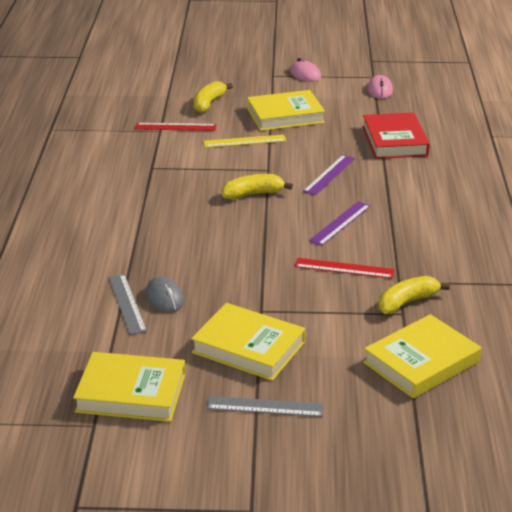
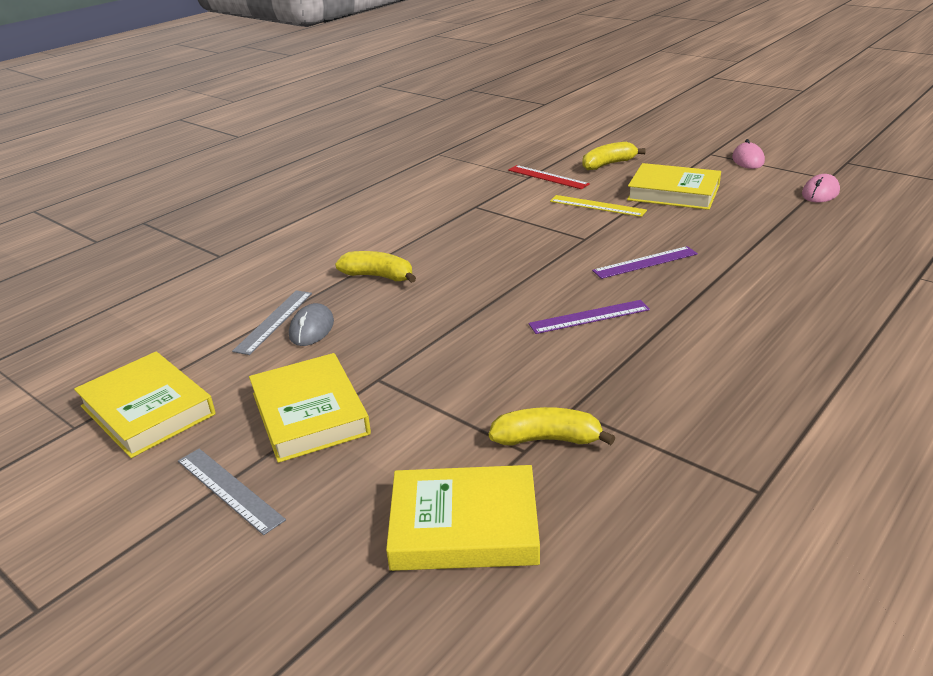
camera: 40 degrees right, 0 degrees up
(253, 194) = (536, 258): yellow banana -> yellow banana (378, 276)
(344, 268) = (527, 368): red ruler -> none
(394, 141) = (772, 249): red book -> none

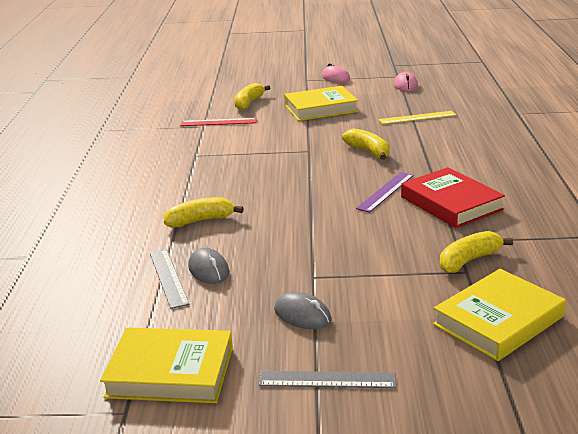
camera: 40 degrees left, 5 degrees down
(310, 413) = (302, 315): yellow book -> grey mouse
(597, 206) = (284, 130): yellow ruler -> yellow ruler (417, 117)
(638, 361) = (451, 203): none -> red book
(645, 262) = (368, 152): purple ruler -> yellow banana

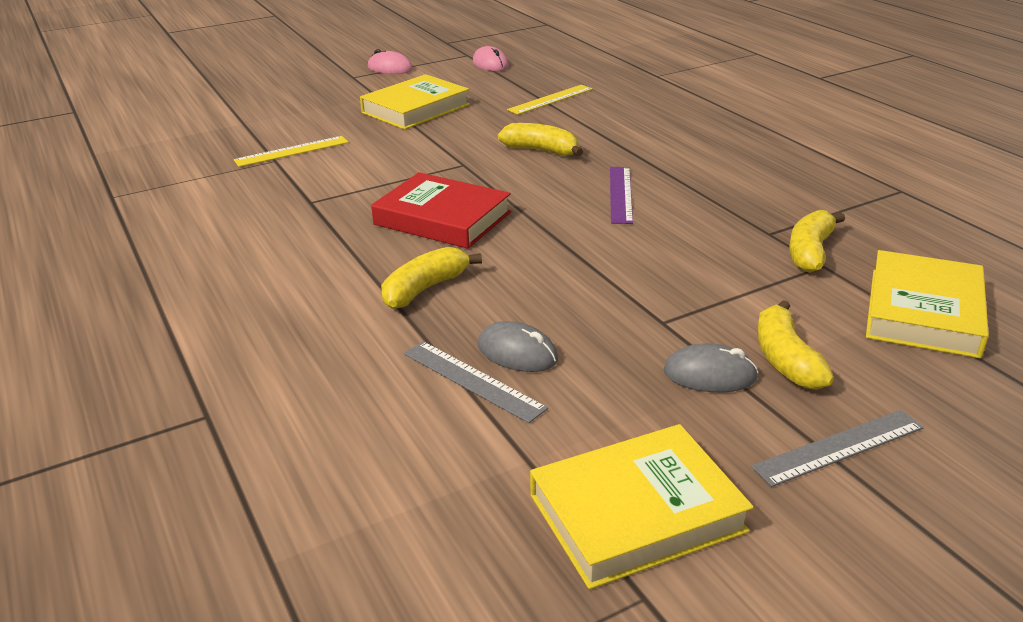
camera: 30 degrees left, 5 degrees up
(218, 122) = (292, 151): red ruler -> yellow ruler
(249, 103) = (307, 119): yellow banana -> yellow banana (785, 359)
(451, 203) = (710, 191): red book -> red book (442, 218)

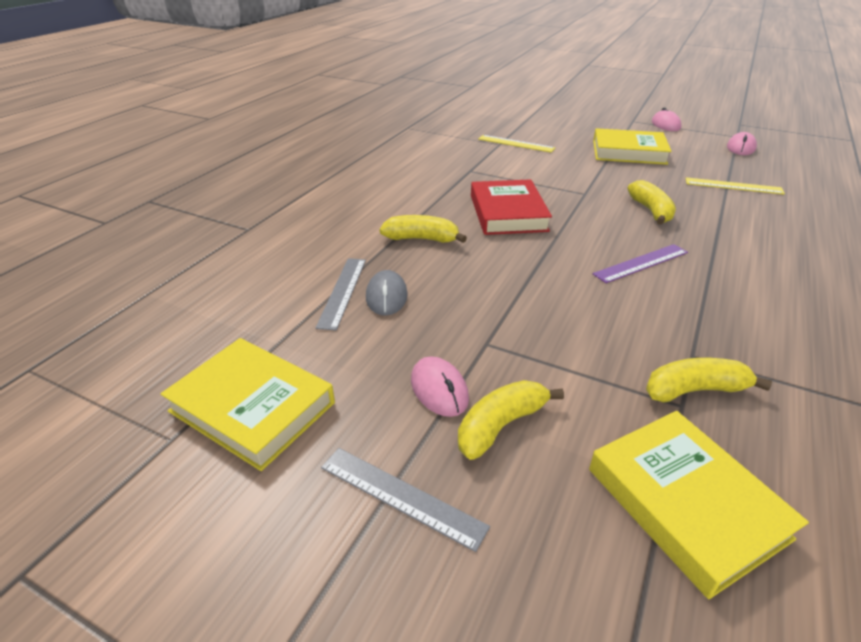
camera: 55 degrees right, 5 degrees up
(710, 375) = (439, 389): grey mouse -> pink mouse
(923, 312) = (685, 503): yellow book -> yellow book turned 75 degrees clockwise

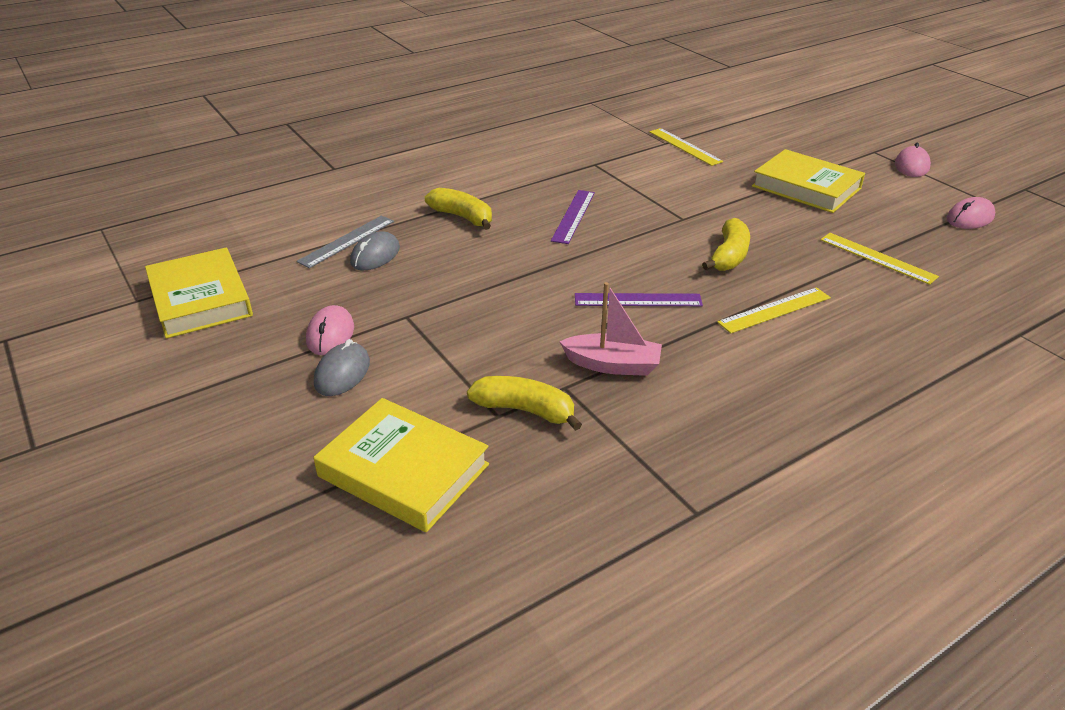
camera: 30 degrees right, 0 degrees up
(401, 496) = (228, 386): grey ruler -> none
(501, 425) = (342, 373): yellow banana -> grey mouse
(508, 213) = (573, 216): red book -> purple ruler
(685, 503) = (403, 470): yellow book -> yellow book turned 60 degrees counterclockwise
(697, 322) = (612, 365): none -> pink boat
(732, 240) = (774, 310): none -> yellow ruler

